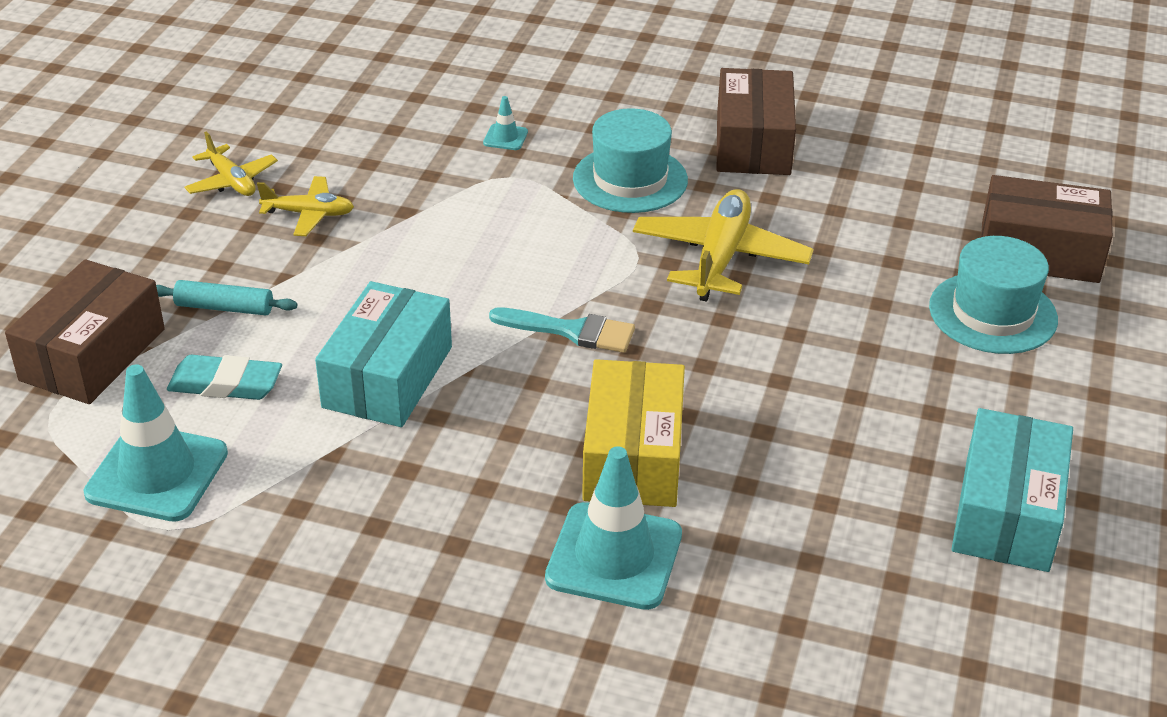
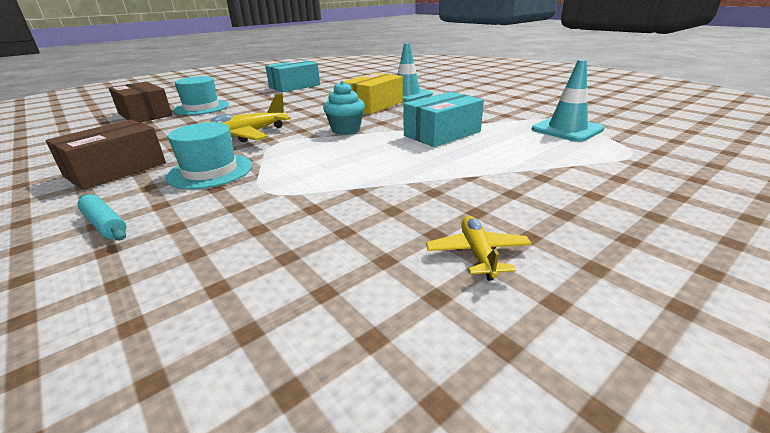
camera: 145 degrees left, 10 degrees down
(93, 354) = (610, 170): brown box -> none
(224, 307) = (516, 172): turquoise rolling pin -> turquoise rolling pin (105, 224)
(225, 384) = (526, 145): turquoise eraser -> none
(309, 214) = (426, 207): yellow plane -> none
(505, 137) = (223, 217): turquoise traffic cone -> none
(571, 331) = (346, 130): turquoise brush -> turquoise cupcake

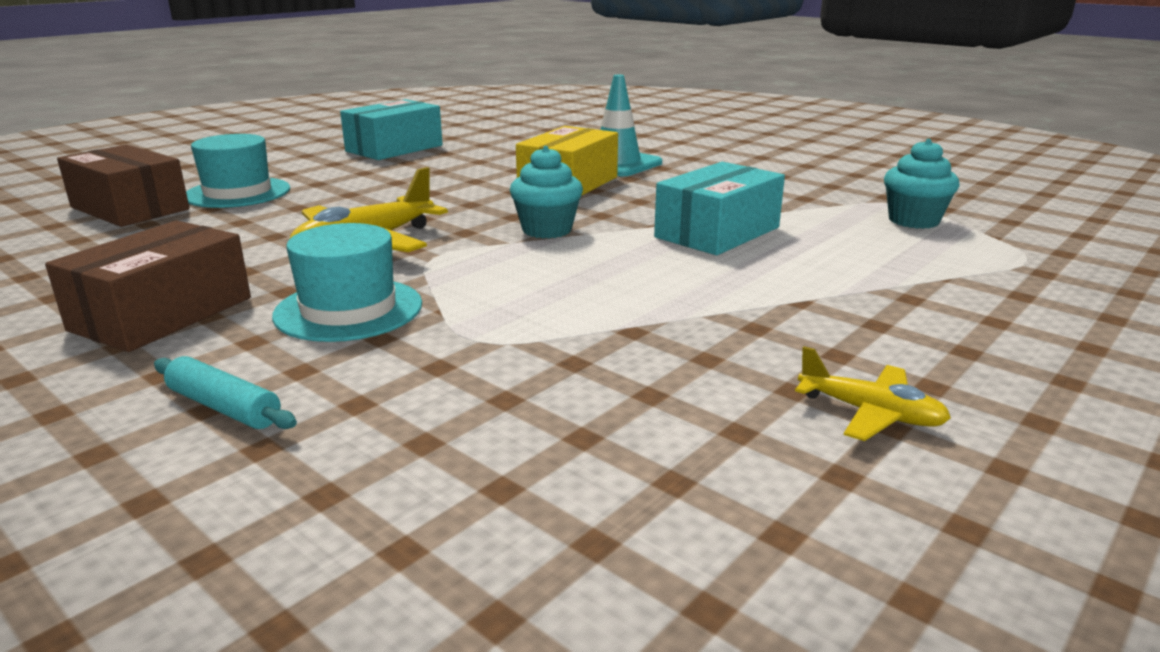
camera: 10 degrees left, 5 degrees down
(477, 253) = (870, 413): yellow plane -> yellow plane turned 135 degrees clockwise
(567, 129) = (913, 221): turquoise traffic cone -> turquoise cupcake

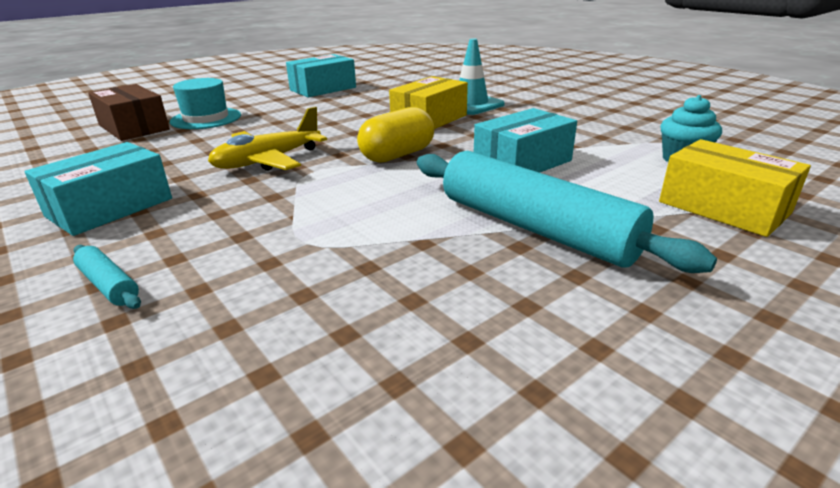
camera: 10 degrees right, 5 degrees up
(162, 314) = (110, 207): brown box -> turquoise box
(348, 309) = (231, 212): turquoise hat -> none
(547, 230) = (397, 155): turquoise cupcake -> yellow capsule
(766, 306) = (535, 228): none -> turquoise rolling pin
(870, 413) = (583, 334): yellow plane -> none
(980, 272) = (723, 207): none -> yellow box

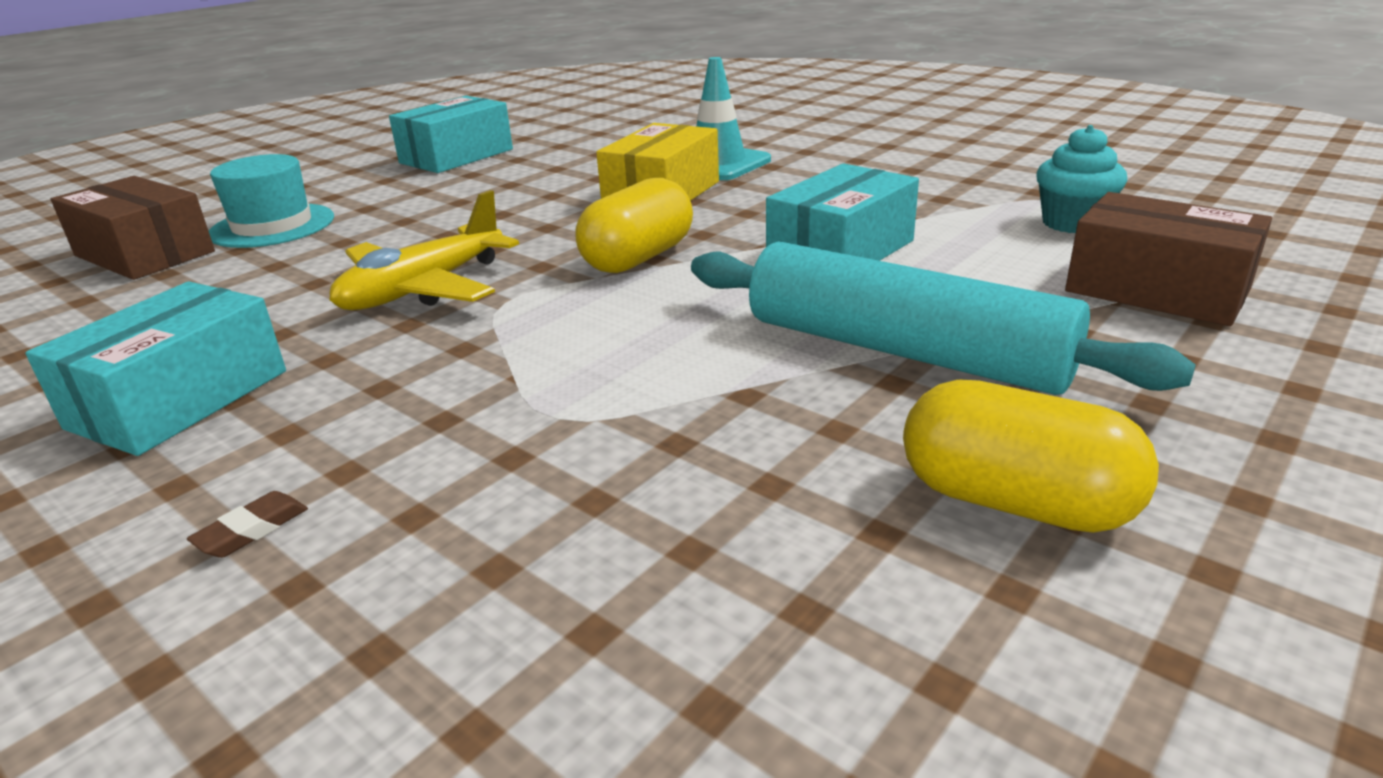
camera: 10 degrees left, 0 degrees up
(108, 285) = (252, 530): turquoise rolling pin -> brown eraser
(565, 333) = (1015, 502): none -> yellow capsule
(723, 207) = (1157, 290): yellow box -> brown box

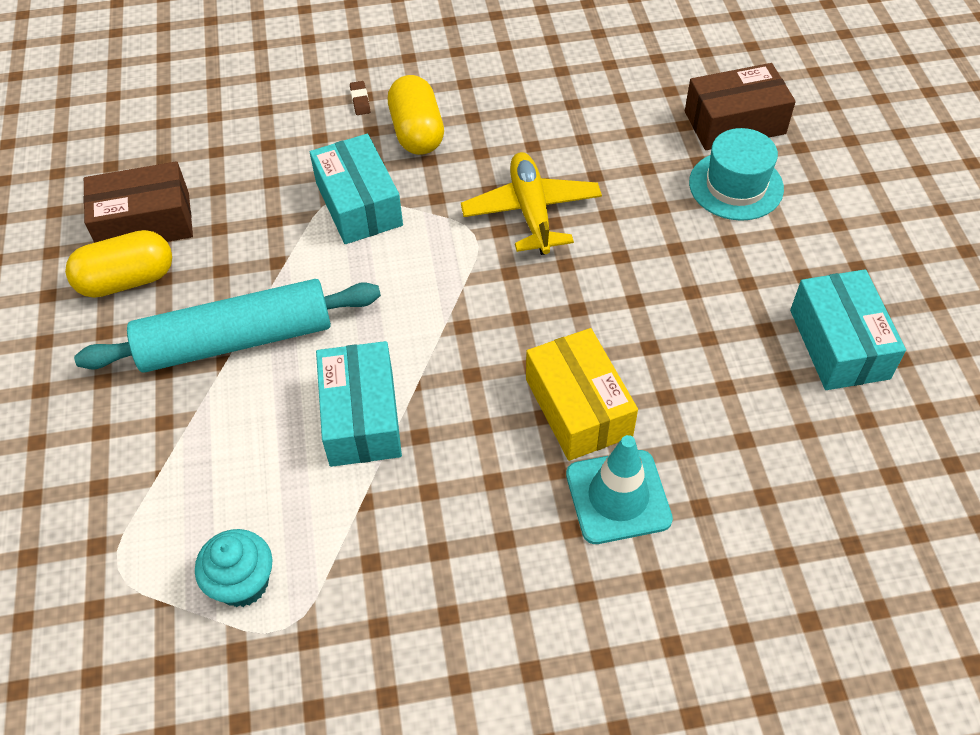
camera: 130 degrees right, 25 degrees up
(179, 399) = (492, 102): turquoise box -> turquoise box (359, 204)
(638, 258) = (468, 319): yellow capsule -> yellow capsule (417, 132)
(1157, 290) = (140, 506): brown box -> brown box (145, 223)

